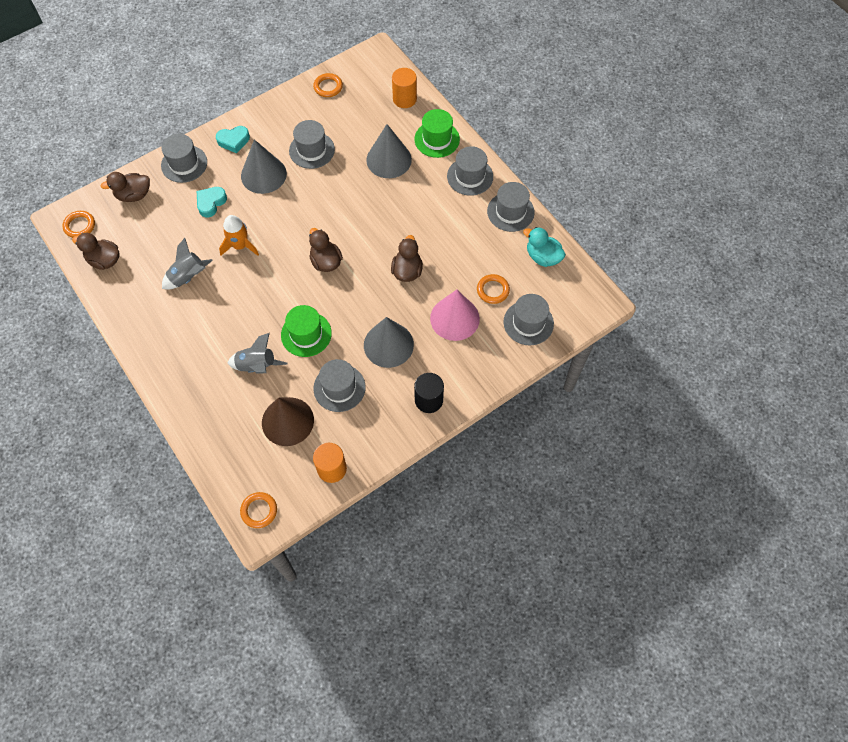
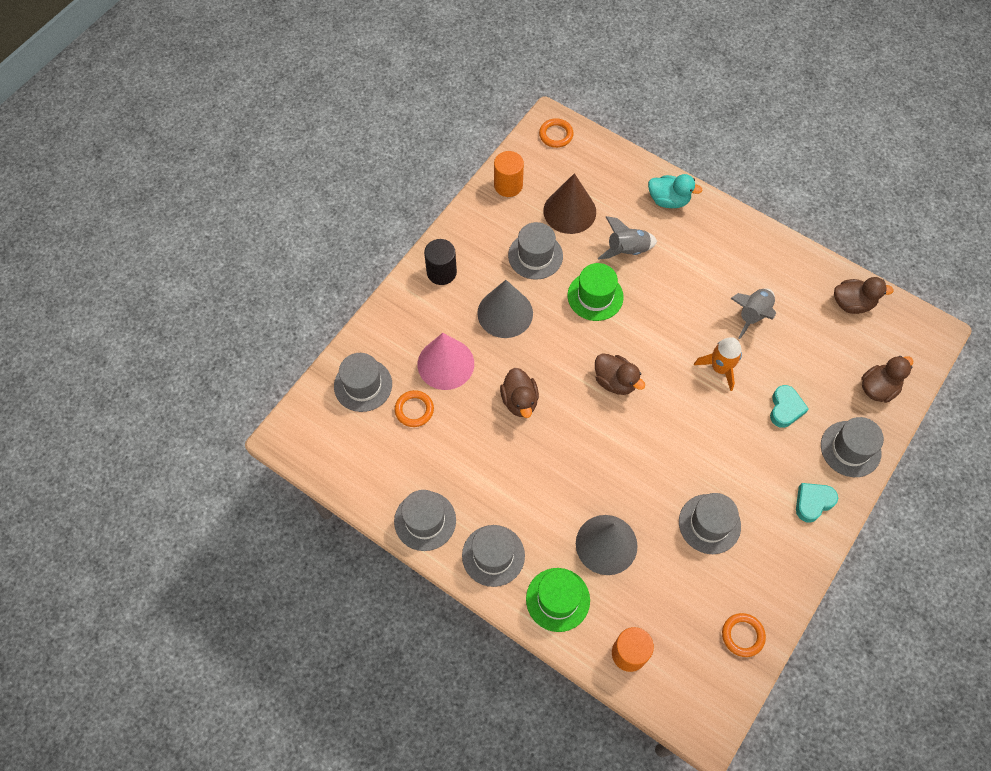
camera: 160 degrees right, 0 degrees up
(79, 226) = (908, 332): orange ring -> none
(263, 174) = (748, 467): grey cone -> none
(542, 257) = (368, 471): turquoise duck -> turquoise duck (668, 200)

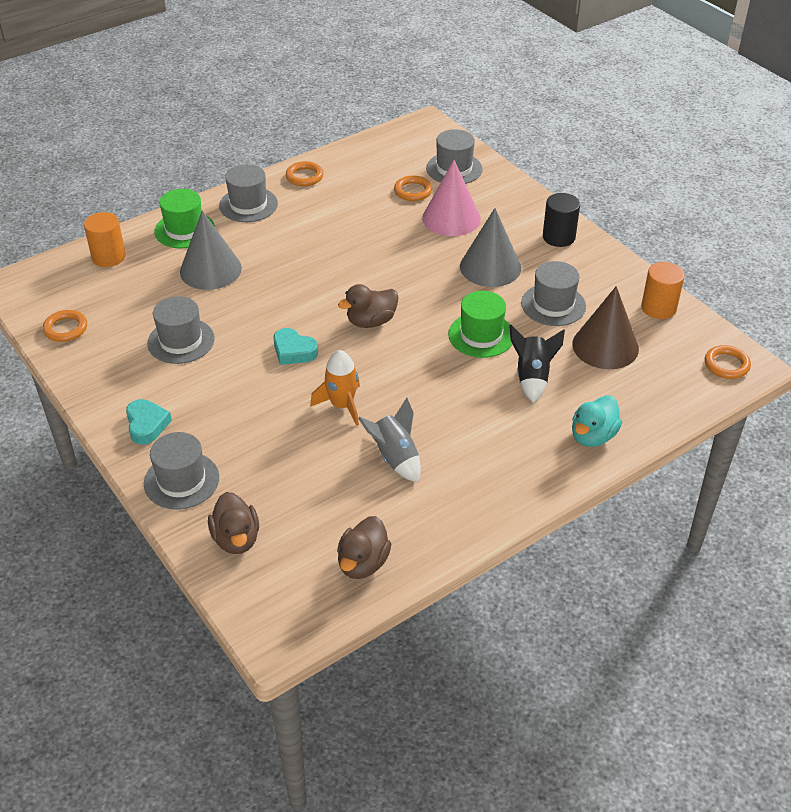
camera: 110 degrees right, 20 degrees down
(425, 520) = (304, 176): grey hat -> orange ring
(519, 401) = (386, 253): brown duck -> none
(627, 250) = (532, 377): grey rocket -> black rocket
(785, 408) = (262, 442): turquoise heart -> turquoise heart (294, 351)

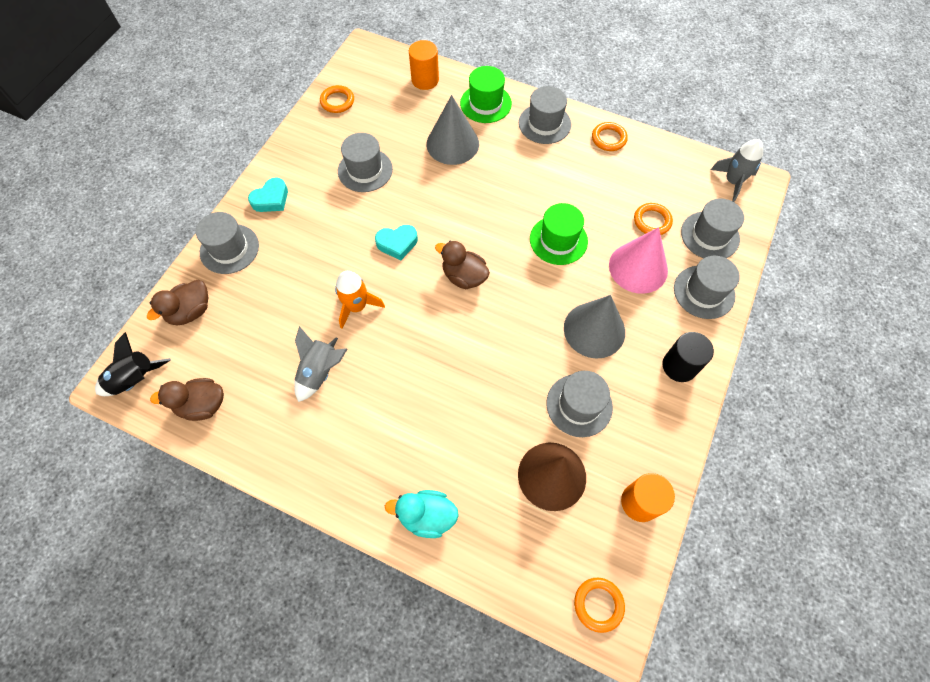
camera: 60 degrees right, 20 degrees up
(294, 351) = (397, 243): turquoise heart -> turquoise heart turned 105 degrees counterclockwise
(414, 134) = (732, 181): none -> grey rocket
(481, 335) = (500, 365): green hat -> green hat (558, 240)
(503, 195) = (704, 292): none -> grey hat
(532, 377) = (472, 431): black rocket -> black rocket (135, 380)

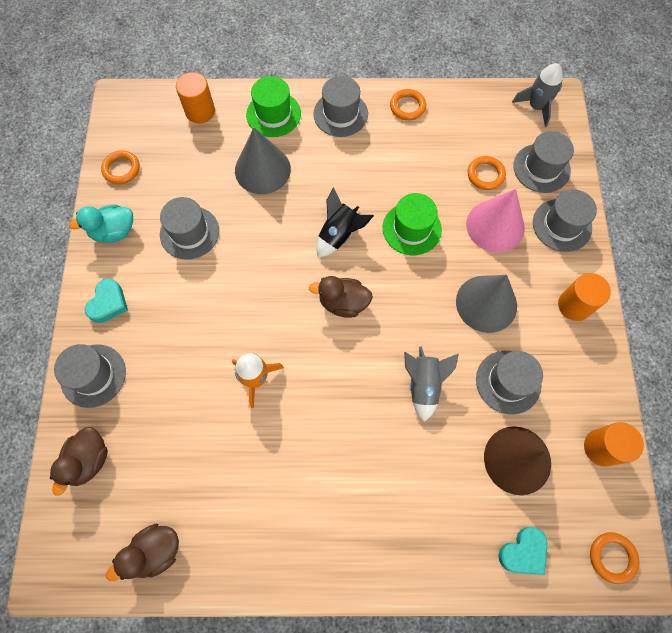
camera: 25 degrees left, 5 degrees up
(135, 380) = (70, 558): black rocket -> black rocket (339, 235)
(320, 372) = (255, 461): grey rocket -> grey rocket (423, 385)
(397, 243) = (262, 297): turquoise heart -> turquoise heart (523, 552)
(427, 516) = (428, 553): turquoise duck -> turquoise duck (114, 231)
(679, 366) = (574, 305): black cylinder -> orange cylinder

